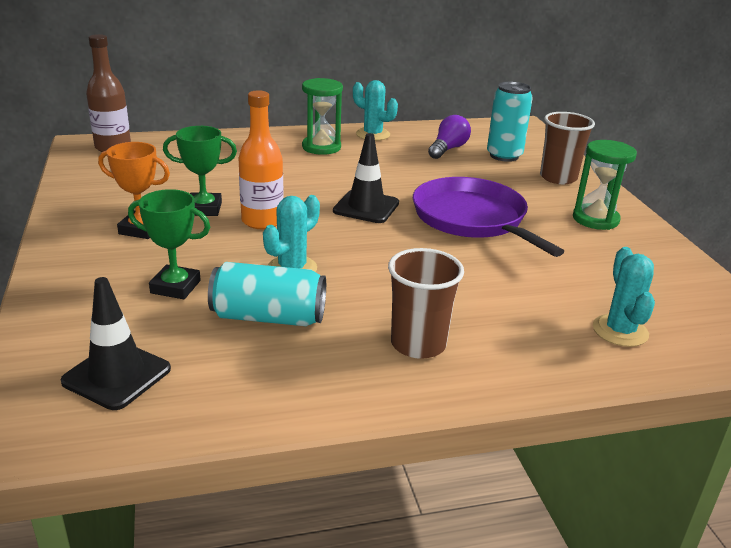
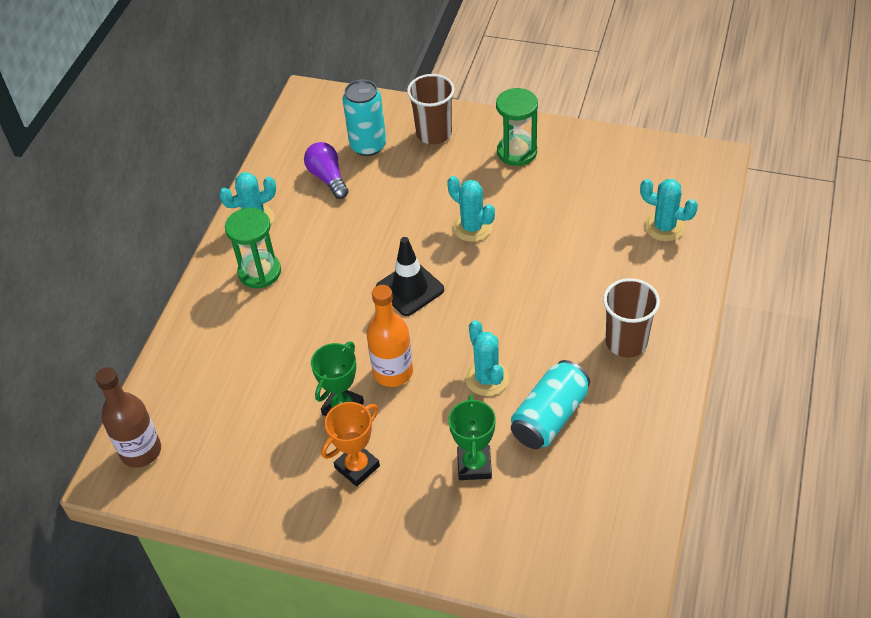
camera: 55 degrees left, 20 degrees up
(117, 375) = (579, 530): black traffic cone -> none
(175, 287) = (474, 465): green trophy -> green trophy turned 45 degrees counterclockwise
(472, 219) = (472, 227): purple pan -> turquoise cactus

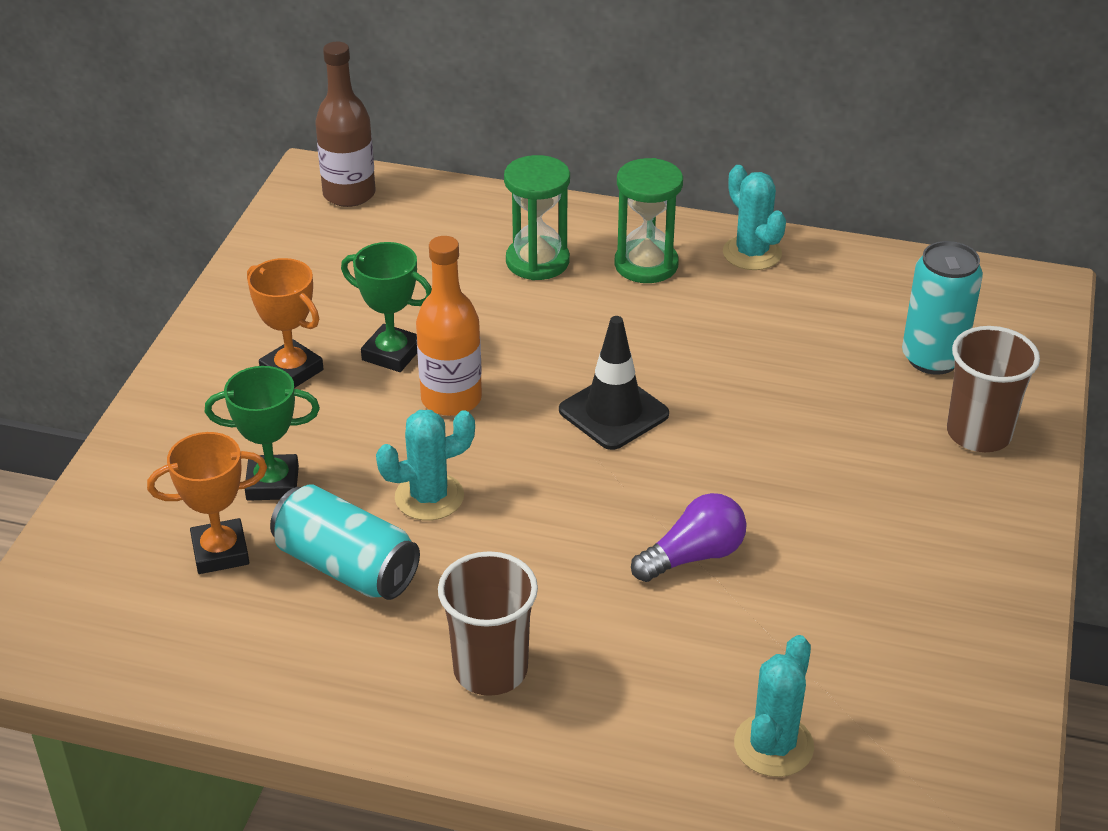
camera: 85 degrees right, 10 degrees down
(328, 178) = (849, 319): purple light bulb -> purple light bulb (693, 556)
(472, 227) = (752, 481): turquoise cactus -> none
(517, 152) = (950, 540): green hourglass -> green hourglass (537, 261)
(540, 487) = (220, 552): none -> orange trophy

